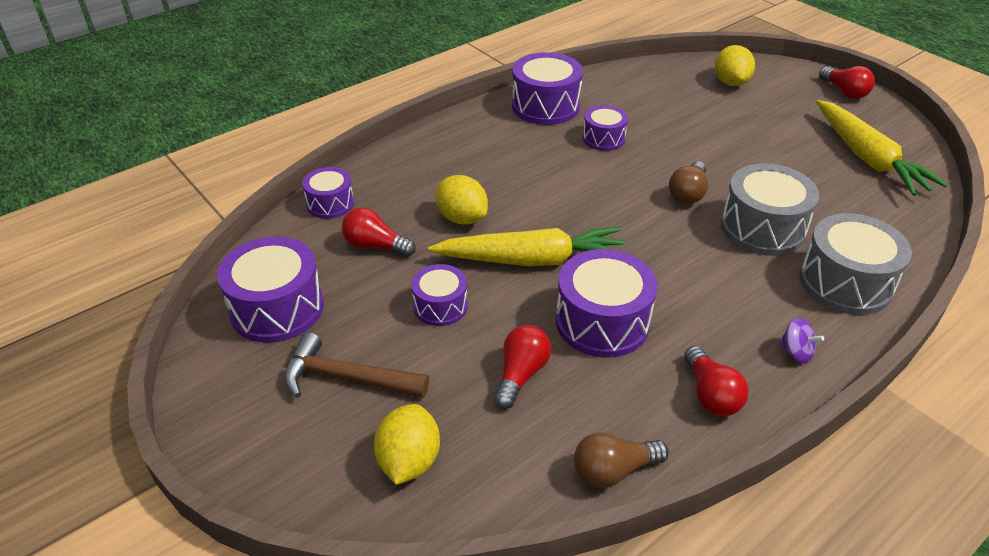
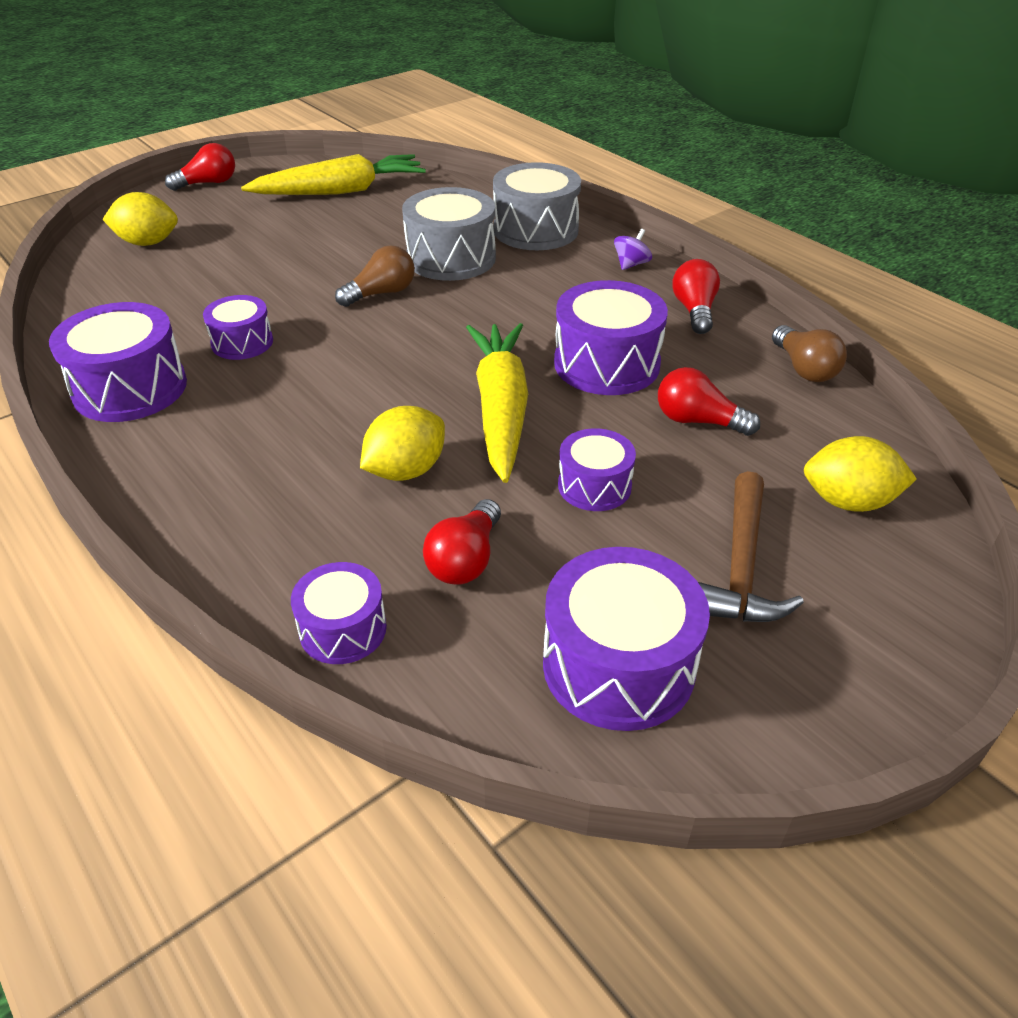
camera: 90 degrees left, 0 degrees up
(688, 193) = (381, 293): brown light bulb -> brown light bulb turned 60 degrees counterclockwise
(710, 394) = (694, 311): red light bulb -> red light bulb turned 75 degrees counterclockwise

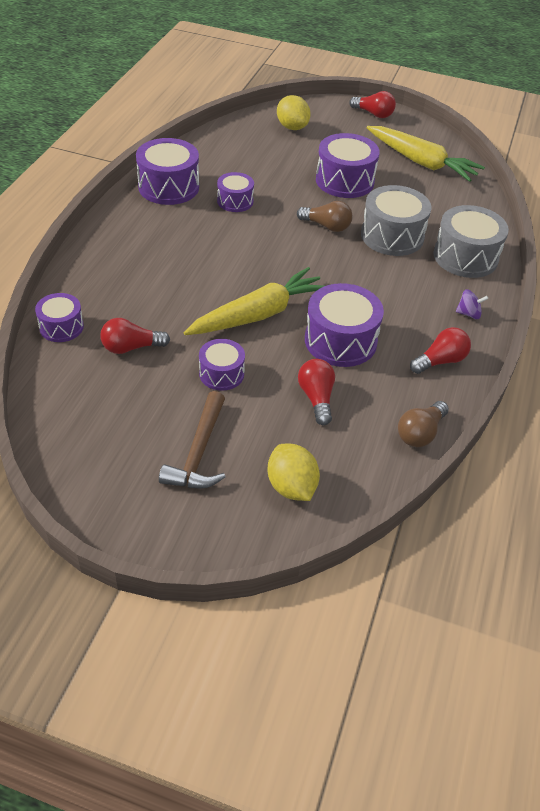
camera: 55 degrees right, 5 degrees up
(406, 470) = (180, 301): yellow lemon -> none
(618, 665) = (96, 426): purple drum -> purple drum (344, 181)
(741, 566) = (199, 452): brown hammer -> brown hammer turned 60 degrees counterclockwise

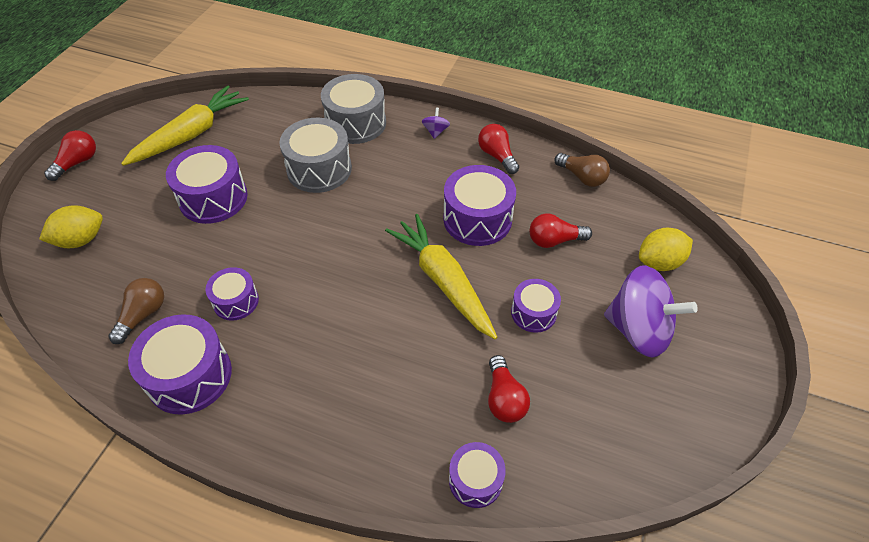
camera: 85 degrees left, 5 degrees up
(199, 452) = (638, 330): brown hammer -> purple spinning top
(326, 226) = (297, 218): brown light bulb -> brown light bulb (143, 315)

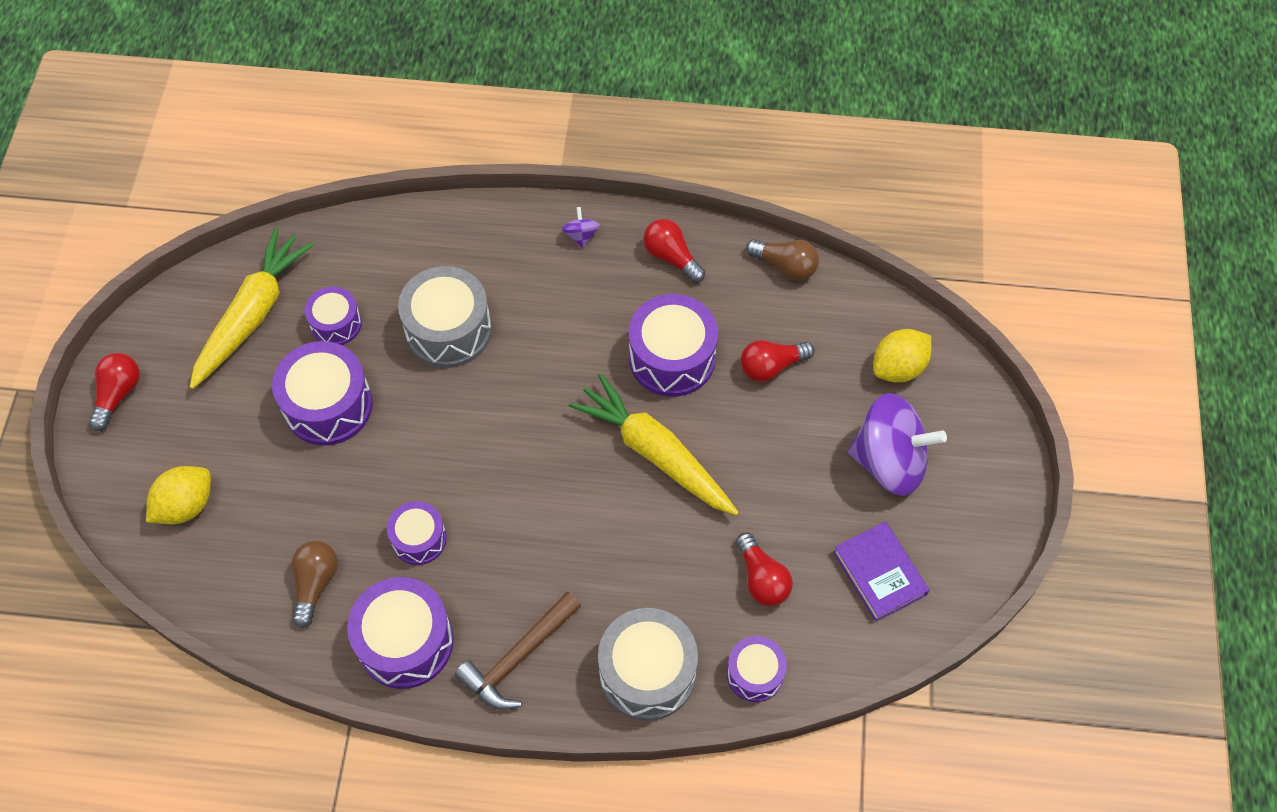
camera: 15 degrees left, 10 degrees up
(274, 412) = (518, 657): none -> brown hammer
(356, 123) = (470, 245): grey drum -> grey drum (647, 672)
(533, 313) = (769, 468): purple drum -> purple drum (336, 324)
(612, 420) = (879, 573): none -> purple book

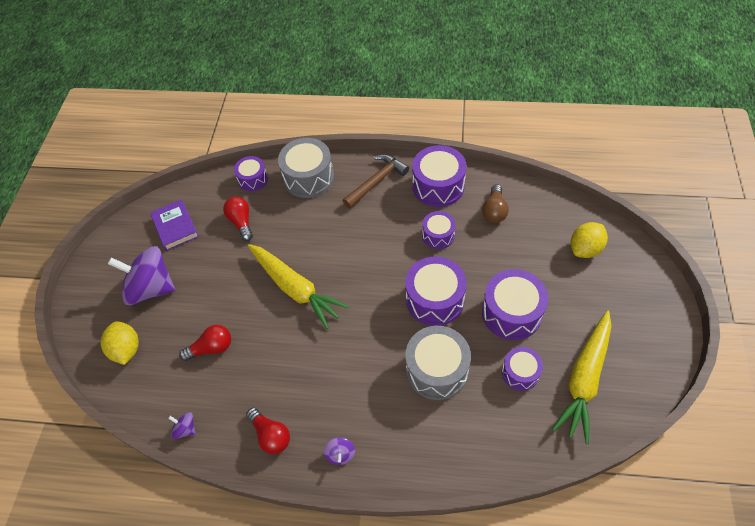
camera: 175 degrees left, 5 degrees down
(118, 394) = (659, 316): red light bulb -> none
(672, 358) = (278, 352): purple drum -> purple drum (435, 299)
(785, 266) = (185, 429): brown light bulb -> purple spinning top
(898, 367) = (126, 349): yellow lemon -> yellow lemon turned 75 degrees counterclockwise

